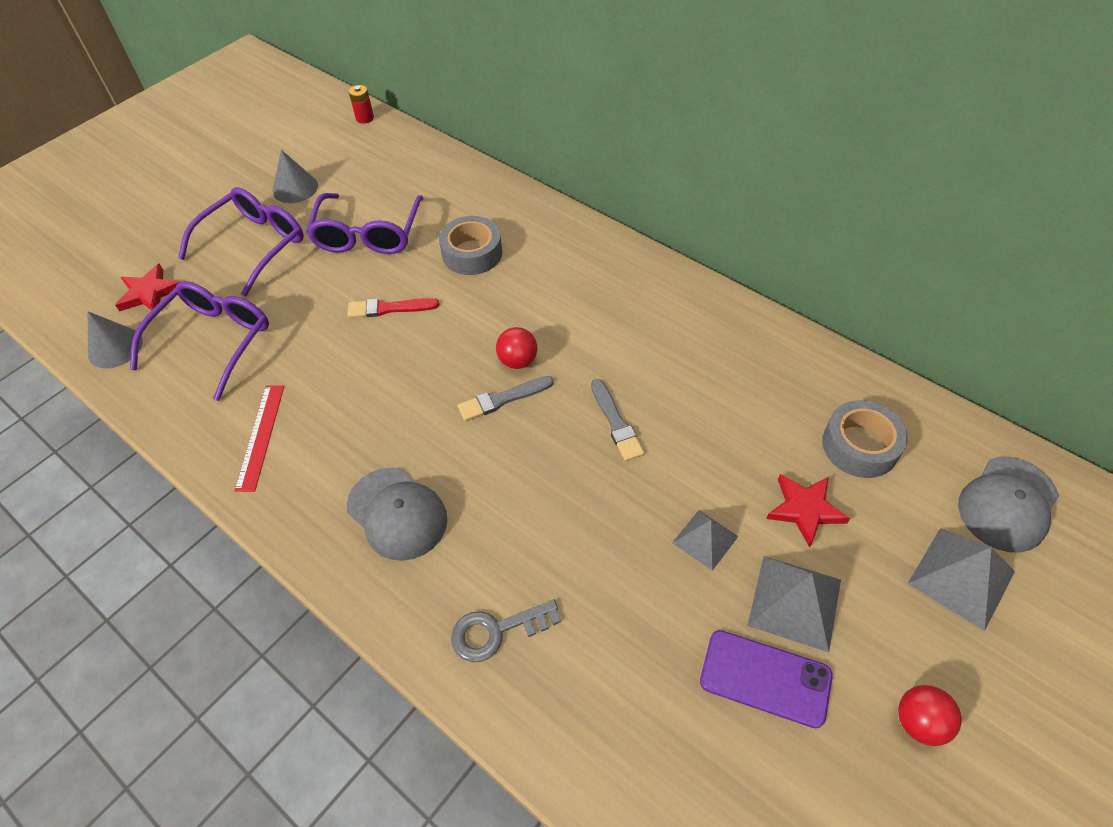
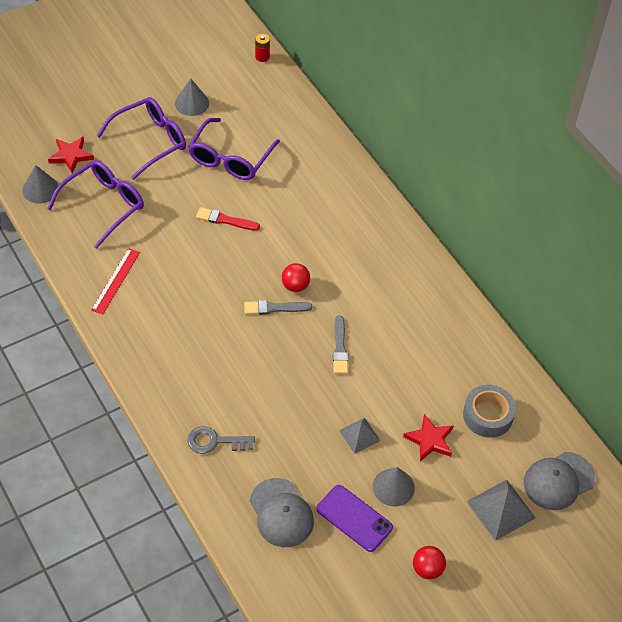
camera: 15 degrees right, 0 degrees up
(397, 513) = (182, 357): grey cap -> grey cap (281, 513)
(472, 253) = (297, 197): grey tape -> none
(794, 602) = (393, 487): grey pyramid -> grey cone

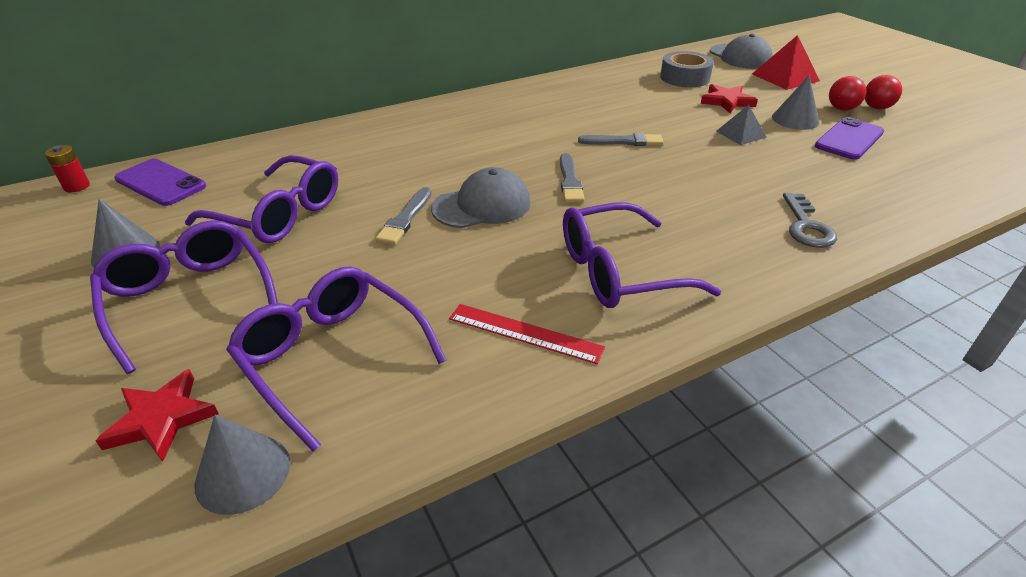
camera: 85 degrees left, 15 degrees down
(167, 327) = (619, 271): none -> purple glasses
(225, 220) = (405, 218): red brush -> grey brush
(267, 93) = (161, 183): none -> purple phone
(281, 513) = (878, 180): grey cap -> grey cap (482, 206)
(295, 286) = (531, 167): red ball -> red ball (841, 109)
(501, 509) = (785, 77): grey pyramid -> red pyramid

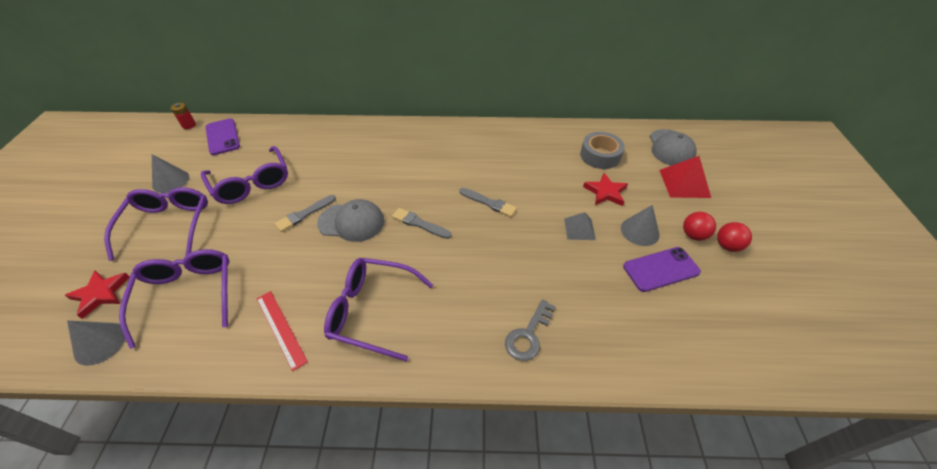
camera: 30 degrees right, 10 degrees up
(570, 181) = (419, 224): grey brush -> grey brush turned 90 degrees clockwise

